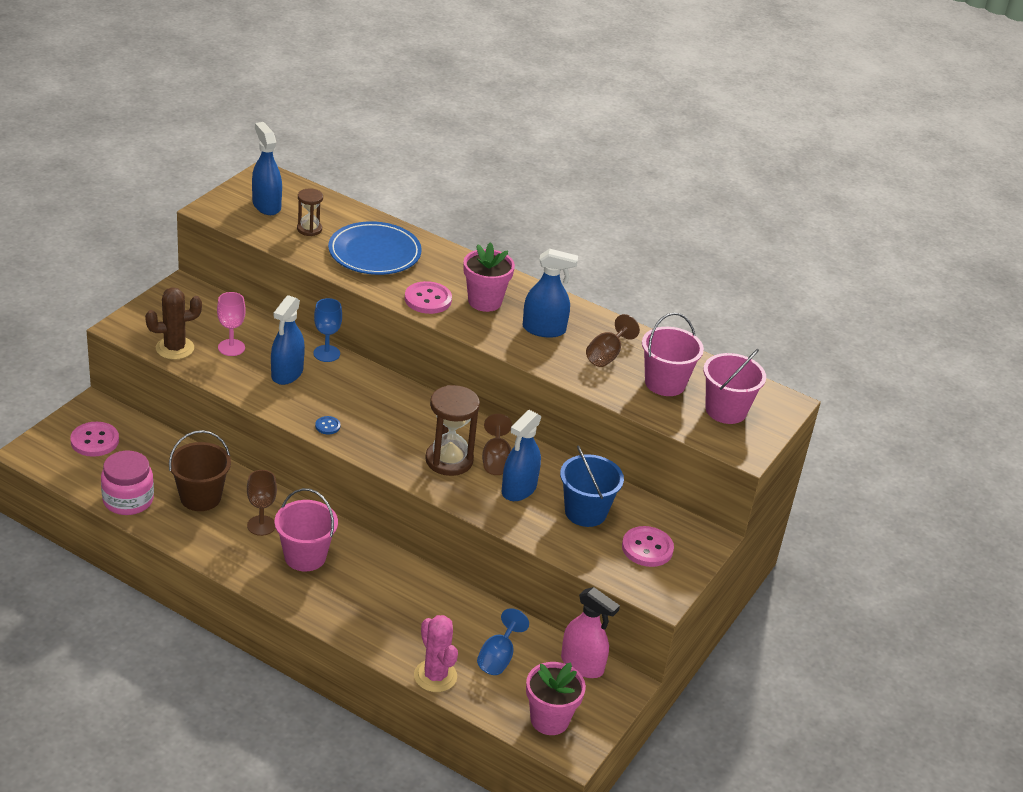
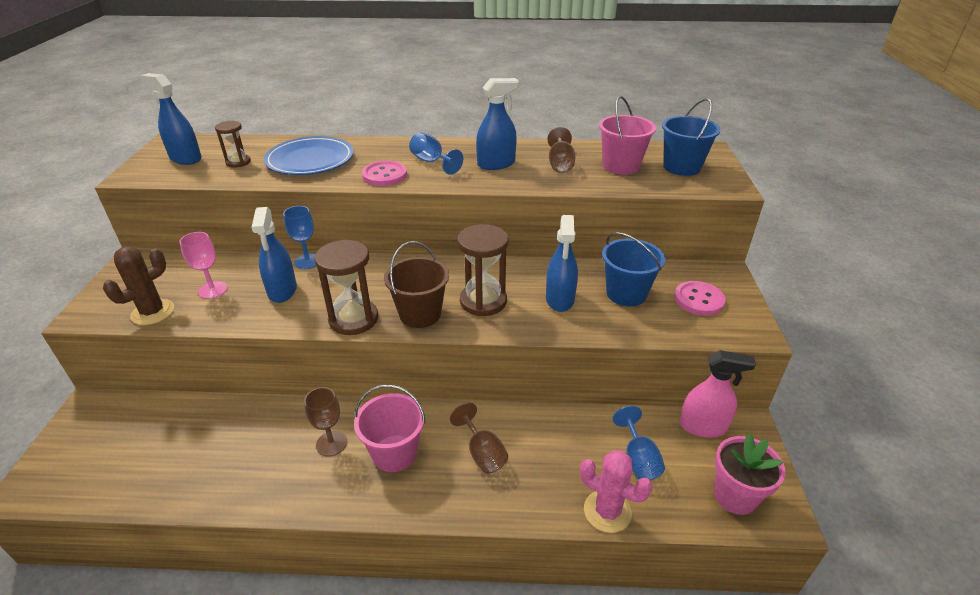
camera: 25 degrees left, 0 degrees up
(95, 441) = (103, 440): pink button -> none
(128, 500) = (172, 487): pink jar -> none
(200, 497) = (252, 445): brown bucket -> brown bucket (420, 314)
(327, 426) = (353, 319): blue button -> brown hourglass
(484, 301) = (432, 162): pink flower pot -> blue goblet
(496, 460) = (519, 285): brown goblet -> brown goblet (482, 453)
(726, 410) = (682, 167): pink bucket -> blue bucket

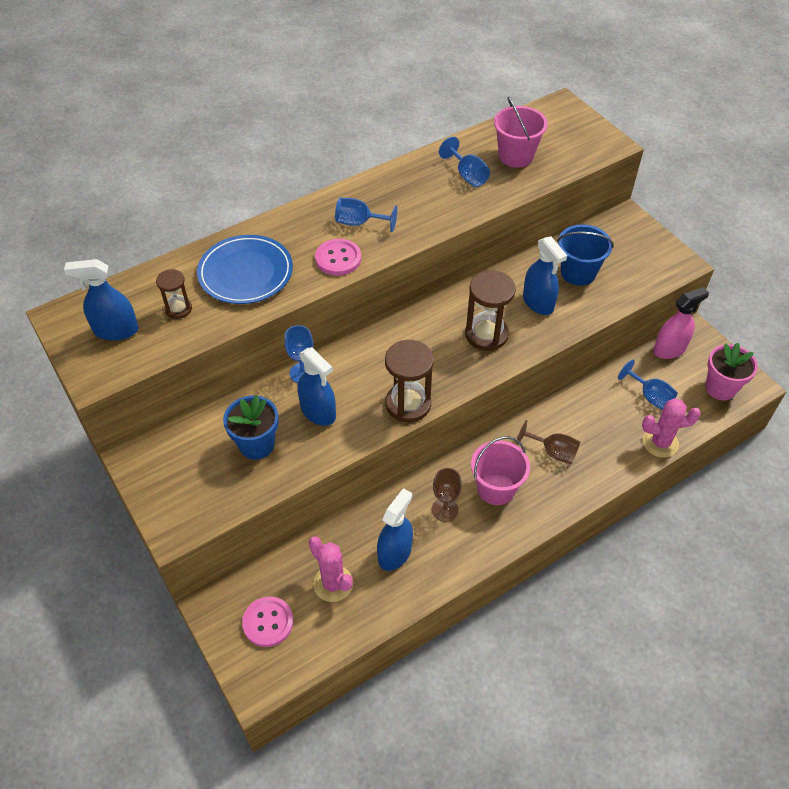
camera: 35 degrees left, 15 degrees up
(153, 312) = (234, 493): brown cactus -> none
(178, 446) = (333, 583): none -> pink cactus
(213, 290) = (257, 444): pink goblet -> blue flower pot
(420, 314) = (452, 371): brown bucket -> none
(496, 164) = (416, 199): blue spray bottle -> blue spray bottle (395, 553)
(560, 164) = (467, 175): brown goblet -> blue goblet
(682, 167) = (561, 136): blue bucket -> none
(698, 300) = (629, 253): pink button -> pink button (268, 622)

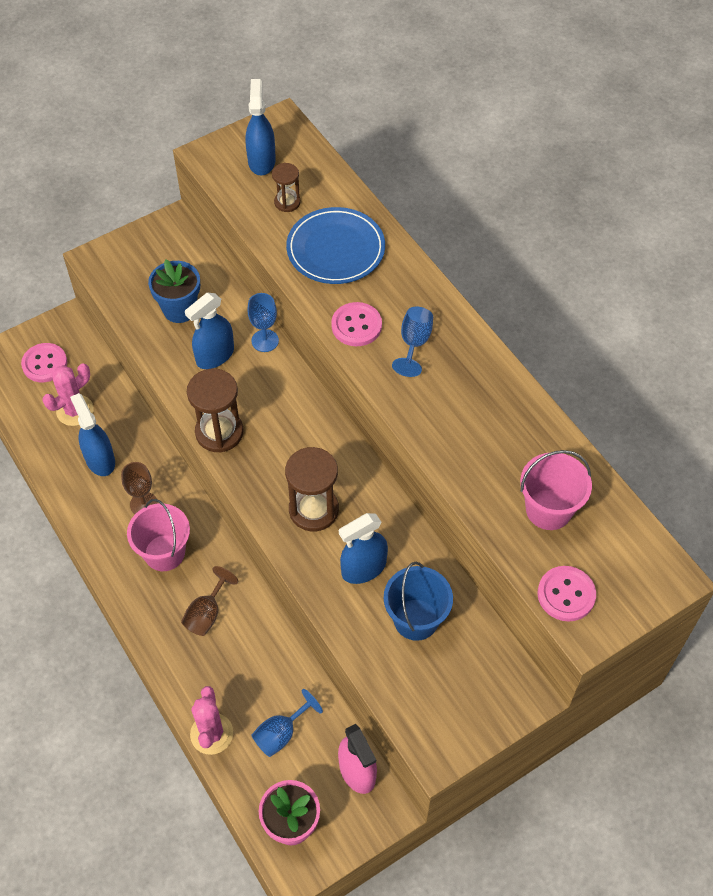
camera: 90 degrees right, 5 degrees up
(395, 553) = (100, 460): blue spray bottle -> blue spray bottle turned 150 degrees counterclockwise
(467, 175) = (505, 453): blue goblet -> none
(585, 151) = (566, 594): none -> pink button

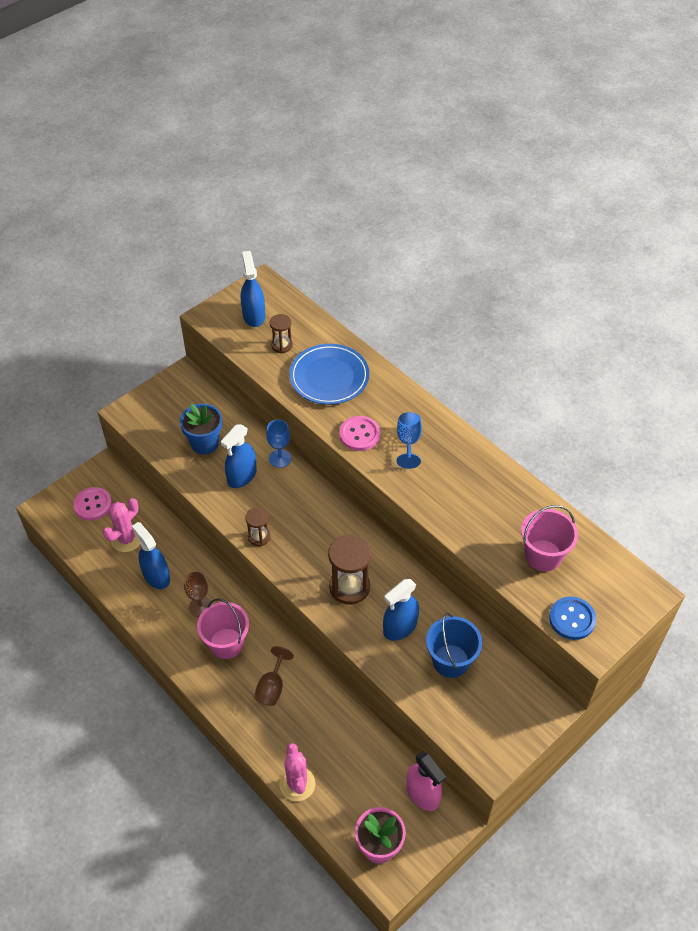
camera: 10 degrees left, 5 degrees down
(219, 432) = (259, 537): brown hourglass -> brown hourglass, size x0.57
(281, 733) = (354, 774): blue goblet -> none
(566, 594) = (572, 619): pink button -> blue button

